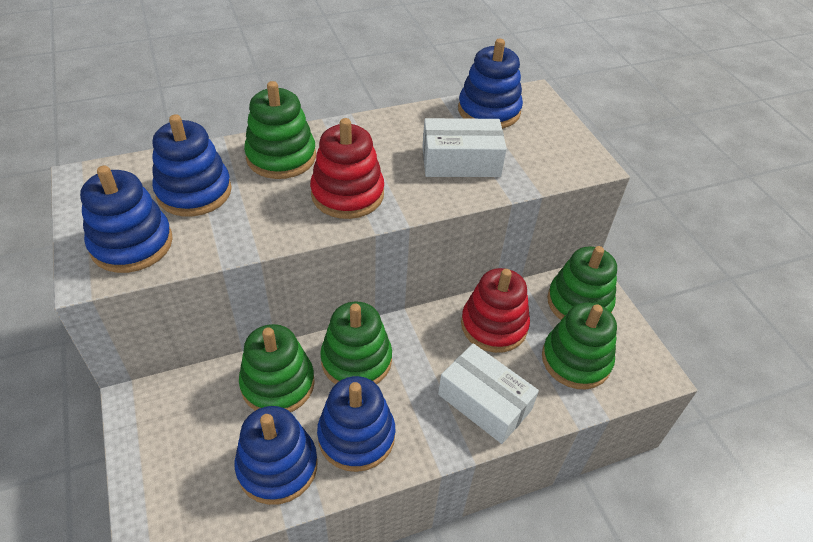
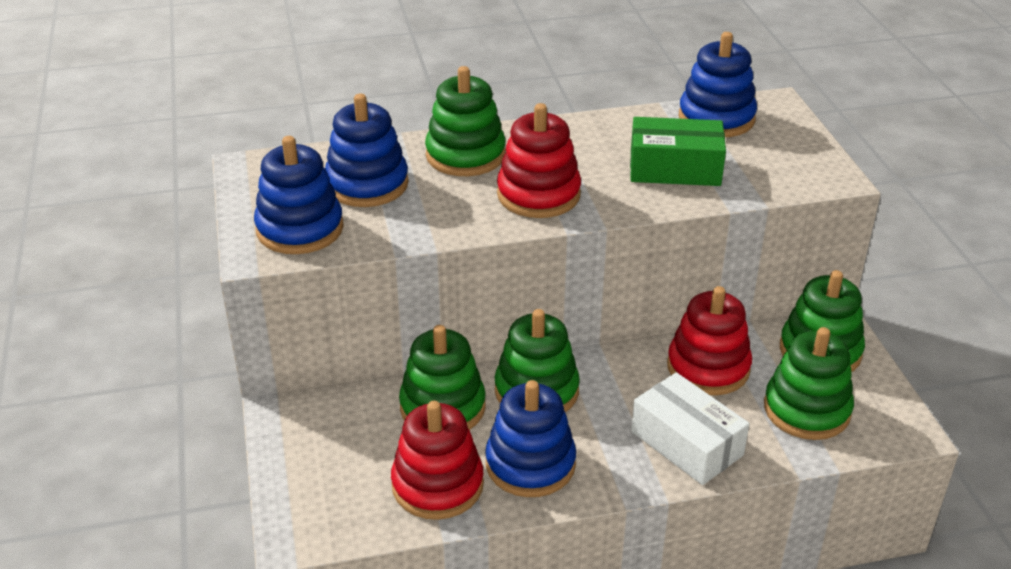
camera: 10 degrees right, 10 degrees down
(277, 466) = (437, 485): blue stacking toy -> red stacking toy
(461, 161) = (675, 168): white box -> green box

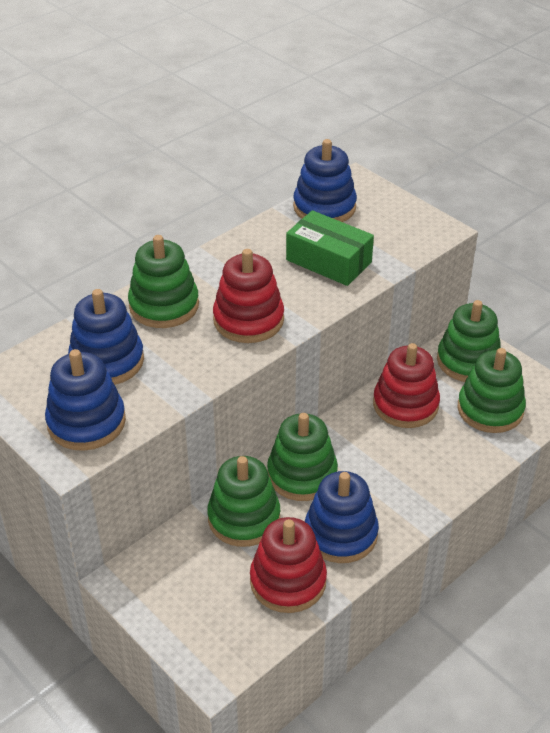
camera: 30 degrees left, 5 degrees up
(675, 168) = (328, 261): green box -> green box turned 60 degrees clockwise
(686, 443) = (432, 469): white box -> none

